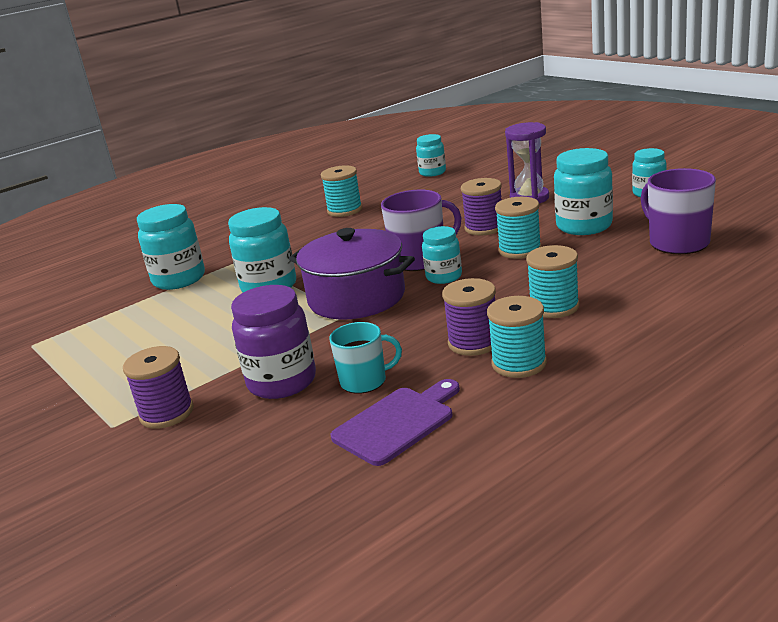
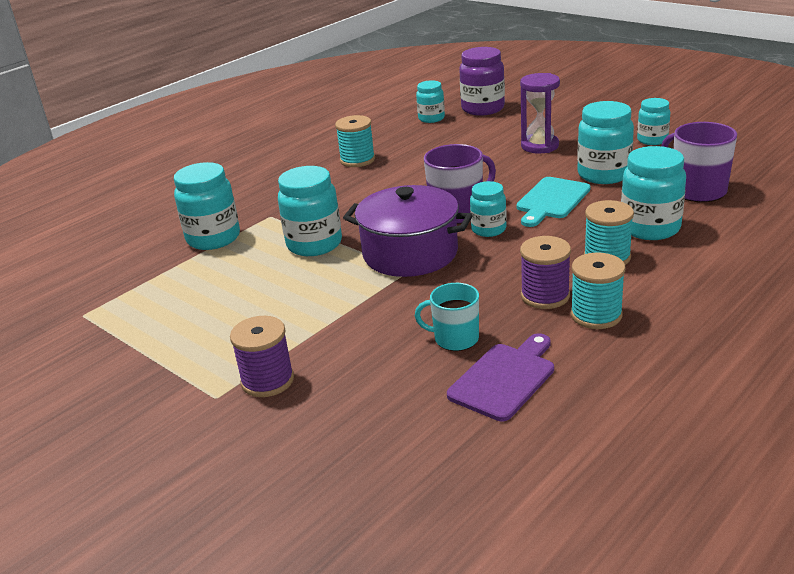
camera: 10 degrees left, 5 degrees up
(282, 382) = (372, 343): purple jar -> purple jar (483, 109)
(364, 381) = (455, 339): turquoise mug -> turquoise mug turned 150 degrees counterclockwise
(484, 228) = (508, 177): purple spool -> none
(520, 250) = (551, 200): turquoise spool -> turquoise cutting board
(612, 279) = (650, 228): none -> turquoise jar

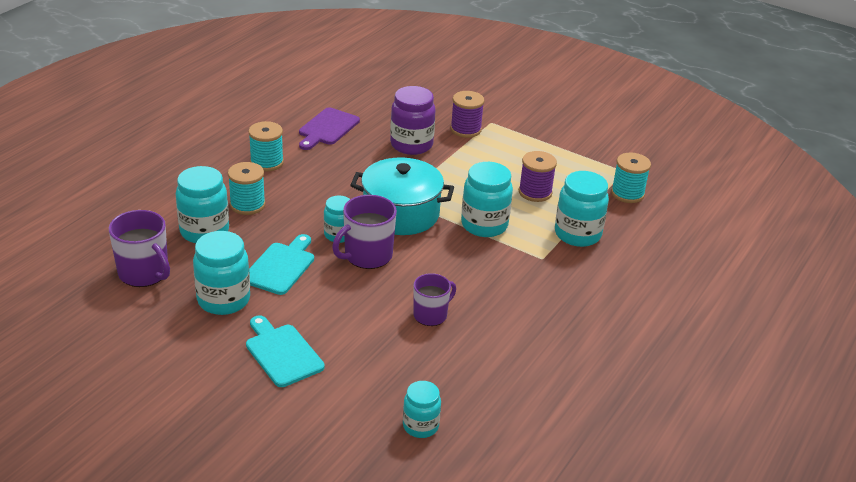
camera: 165 degrees right, 5 degrees up
(357, 160) = (490, 339): turquoise spool -> turquoise spool (627, 194)
(404, 172) = (431, 315): none -> purple mug
(410, 253) = (401, 213): purple pot -> turquoise pot
(455, 339) = (358, 150): turquoise mug -> none
(483, 109) = (351, 447): purple jar -> purple jar (411, 145)
(539, 146) = (282, 353): purple hourglass -> turquoise cutting board
(545, 296) = (298, 176): purple spool -> purple spool (535, 192)
(652, 140) = (152, 357): turquoise jar -> none

